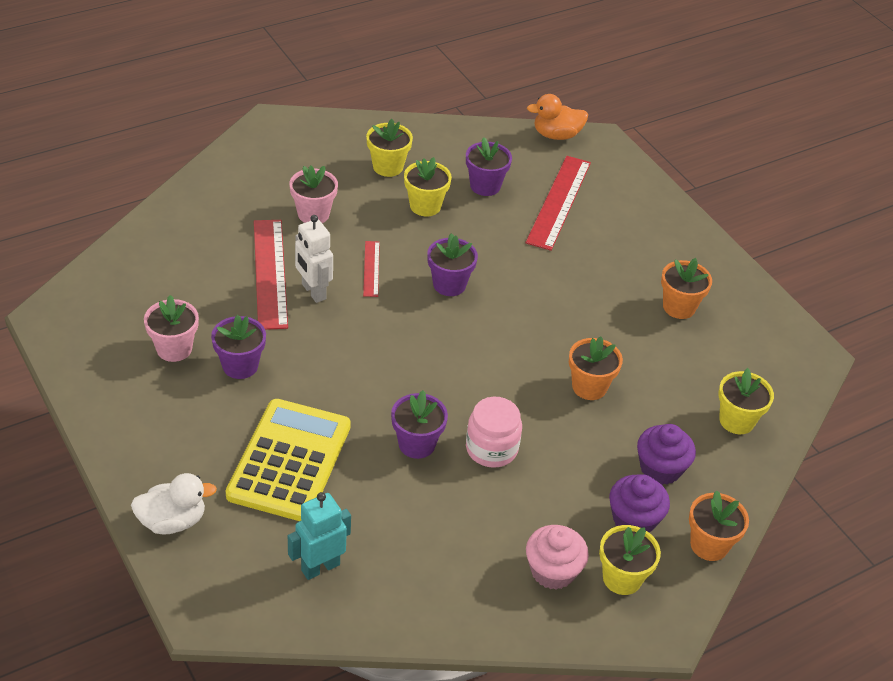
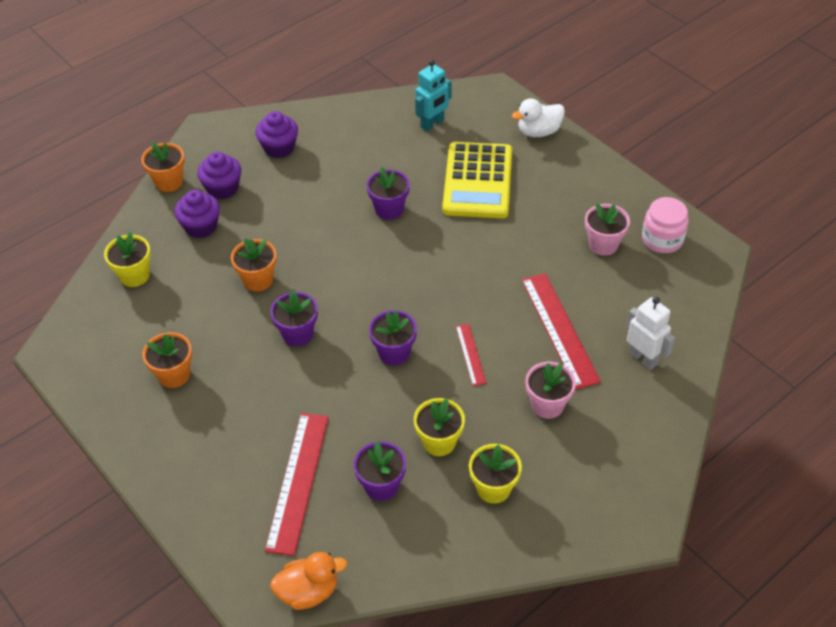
camera: 175 degrees right, 5 degrees up
(240, 366) = (545, 241): purple flower pot -> purple flower pot (297, 334)
(313, 292) = (514, 319): white robot -> white robot (643, 358)
(491, 449) = (332, 217): pink jar -> pink jar (662, 239)
(552, 571) = (279, 148): pink cupcake -> purple cupcake
(622, 578) = (232, 152): yellow flower pot -> none

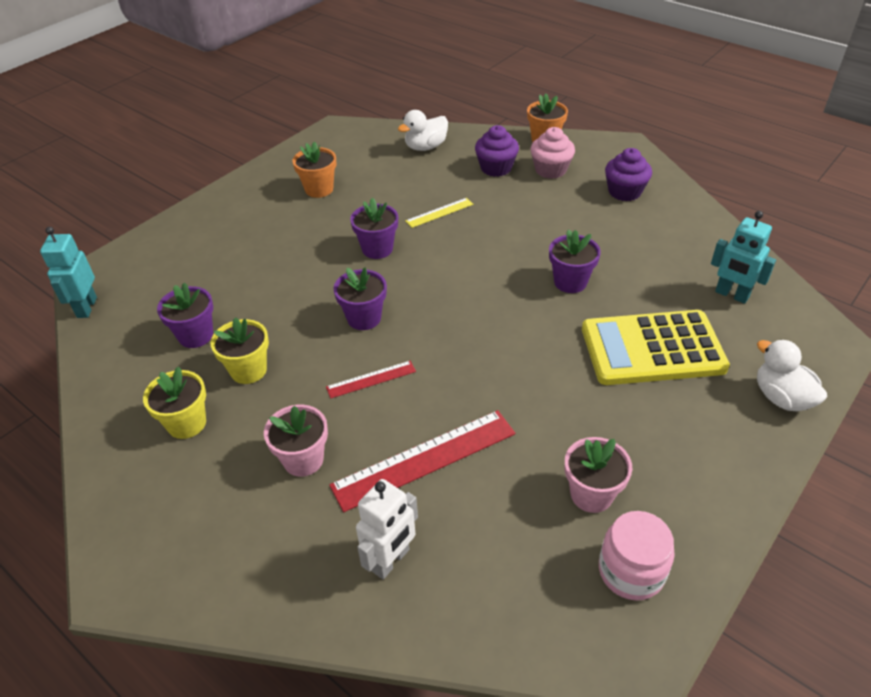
camera: 80 degrees right, 5 degrees down
(134, 275) = (425, 147): yellow flower pot -> white duck
(222, 188) = (550, 170): purple cupcake -> pink cupcake
(258, 280) = (439, 213): orange flower pot -> yellow ruler
(298, 481) = (204, 280): red ruler -> none
(308, 591) = (86, 307): orange duck -> turquoise robot

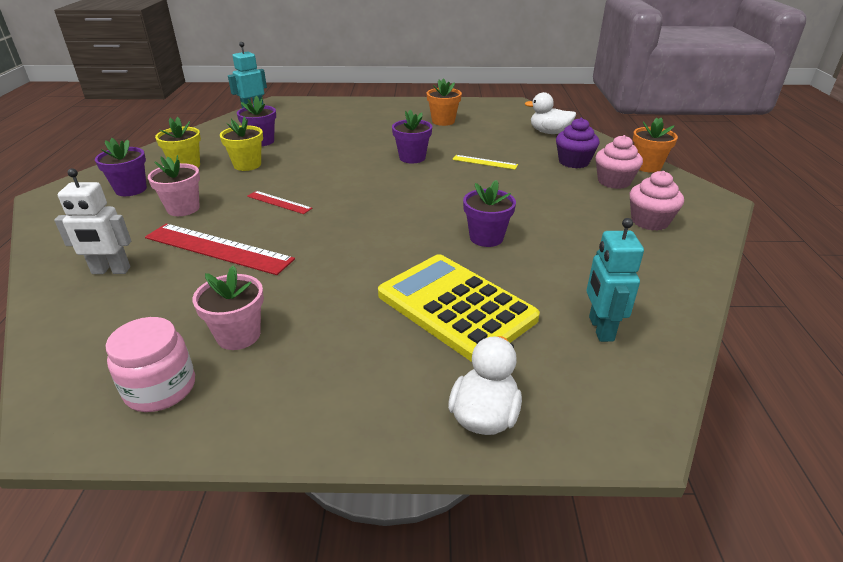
camera: 50 degrees right, 10 degrees down
(364, 318) = (336, 179): purple flower pot -> purple flower pot (131, 189)
(624, 192) = (649, 221): purple cupcake -> pink cupcake

